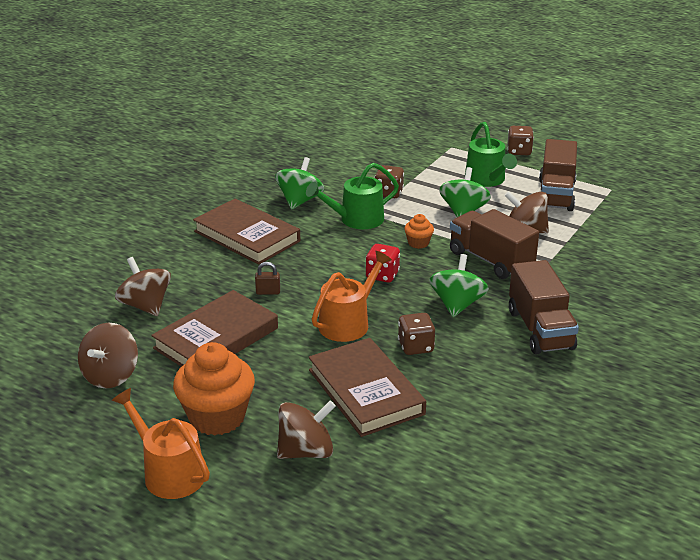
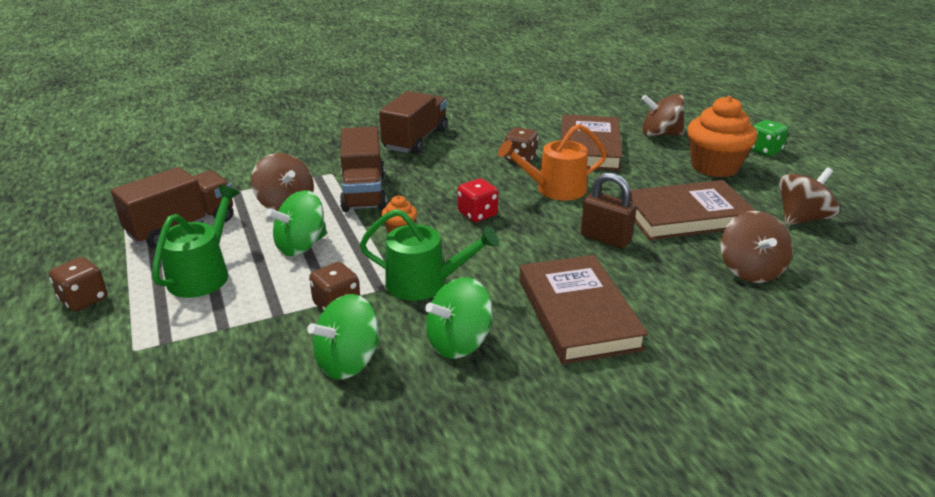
camera: 145 degrees left, 0 degrees up
(169, 473) = (764, 150): orange watering can -> green dice
(268, 292) = (605, 238): brown padlock -> brown padlock, size x1.78
(457, 304) = (448, 172): green spinning top -> green spinning top (348, 361)

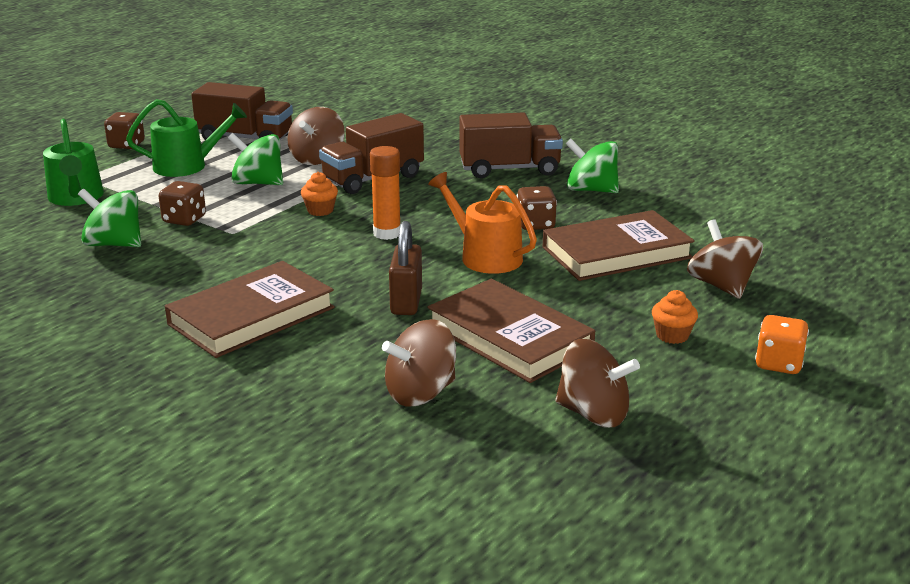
camera: 60 degrees right, 5 degrees down
(424, 283) = (244, 242): green watering can -> green watering can (76, 197)
(459, 342) = (168, 276): green spinning top -> green spinning top (591, 190)
(477, 214) = (387, 233): red dice -> orange glue stick
(714, 166) = (672, 335): orange cupcake -> orange cupcake, size x0.47
(764, 150) = (778, 364): green dice -> orange dice

